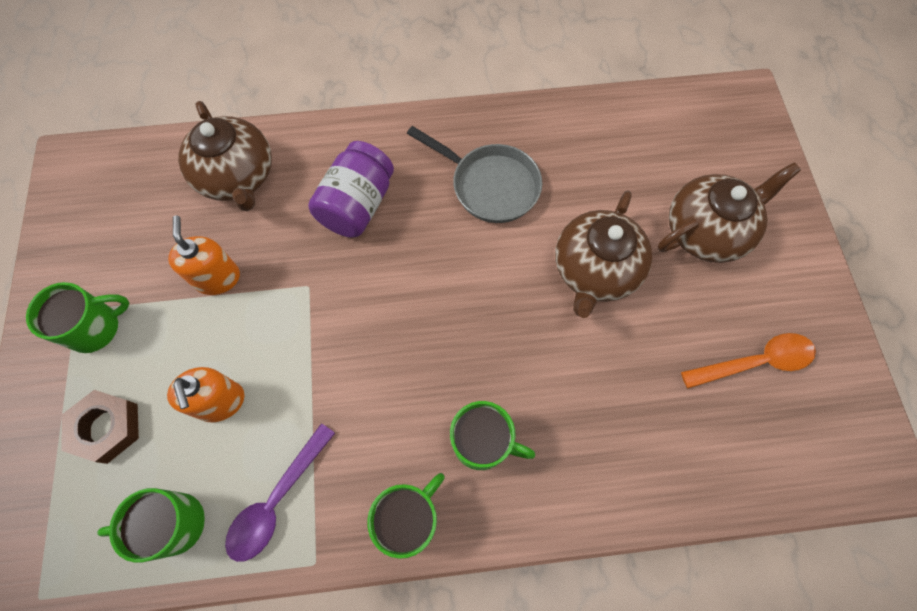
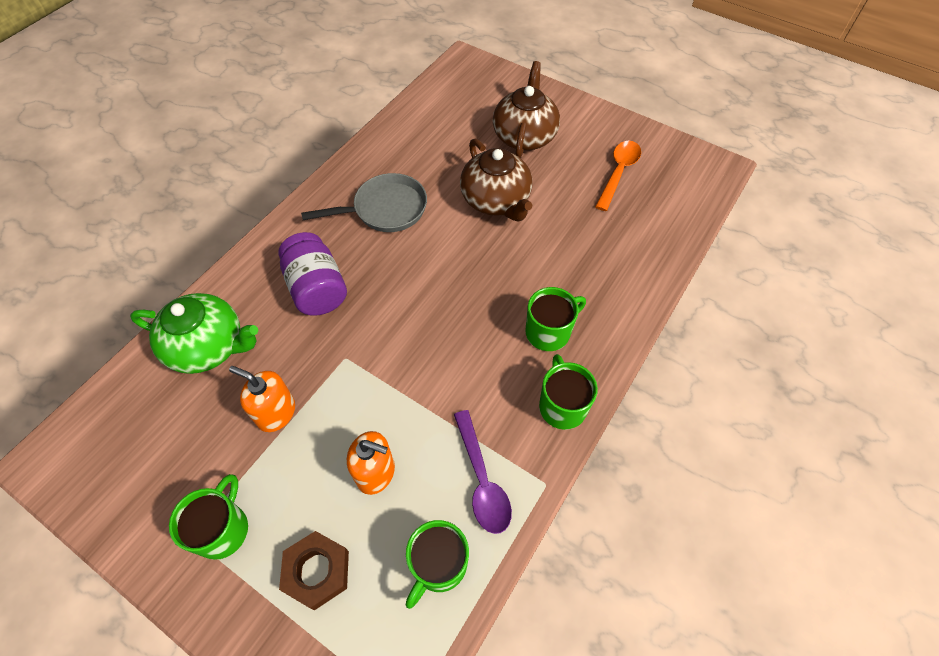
camera: 50 degrees left, 10 degrees down
(237, 177) = (209, 346): brown teapot -> green teapot

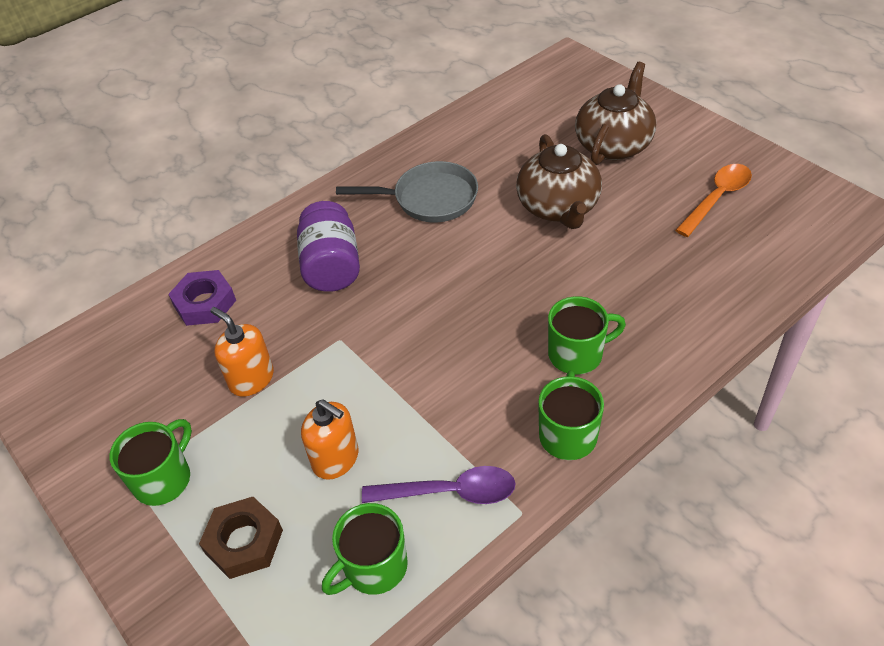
camera: 20 degrees right, 10 degrees down
(209, 346) = (205, 303): green teapot -> purple nut
(482, 480) = (450, 492): purple spoon -> purple spoon turned 90 degrees counterclockwise

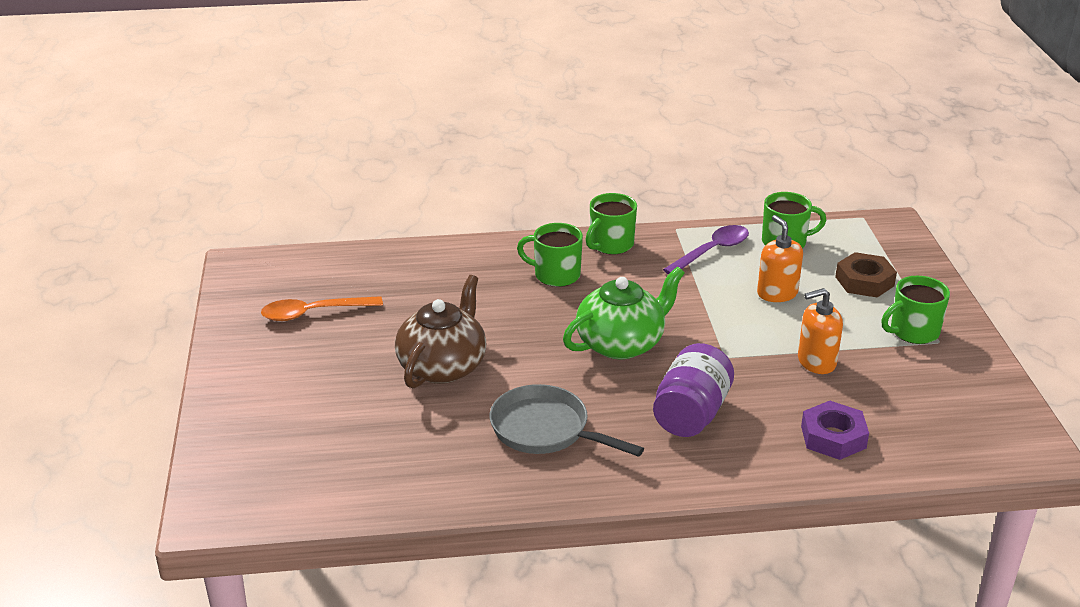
camera: 150 degrees left, 15 degrees down
(251, 379) = (816, 362): orange soap dispenser -> orange soap dispenser turned 90 degrees clockwise
(441, 304) = (621, 343): none -> green teapot
(450, 492) = (712, 251): purple spoon -> purple spoon turned 105 degrees clockwise
(613, 145) = (318, 394): brown teapot -> none

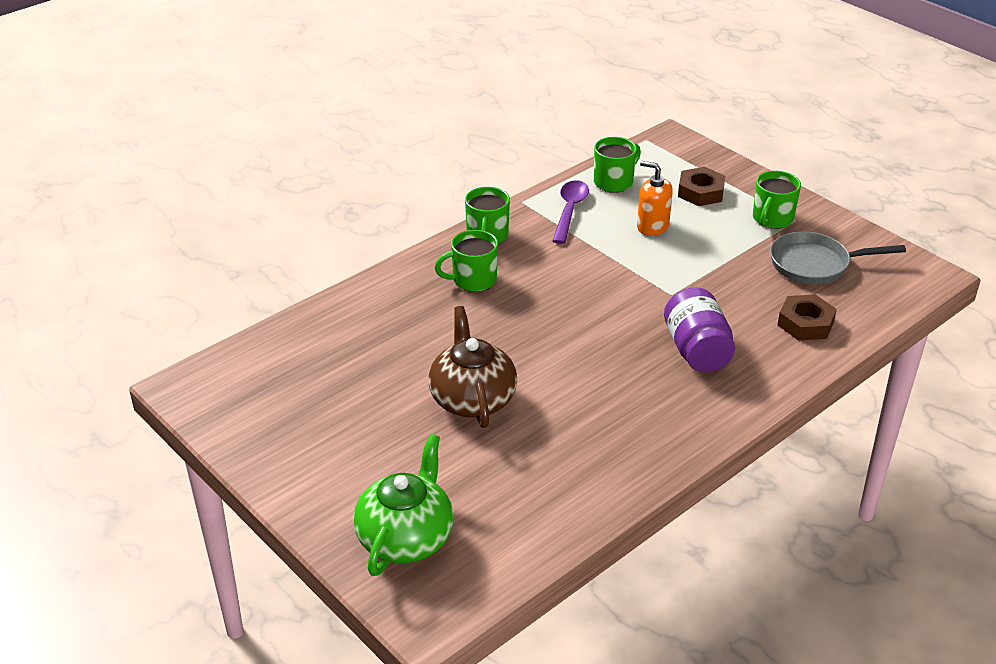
camera: 35 degrees left, 5 degrees up
(313, 313) = (306, 402): orange spoon -> none
(546, 430) = (610, 413): grey pan -> grey pan (815, 264)
(621, 343) = (587, 316): green teapot -> green teapot (406, 537)
(816, 362) = (735, 270): orange soap dispenser -> none
(833, 437) = (805, 323): purple nut -> brown nut

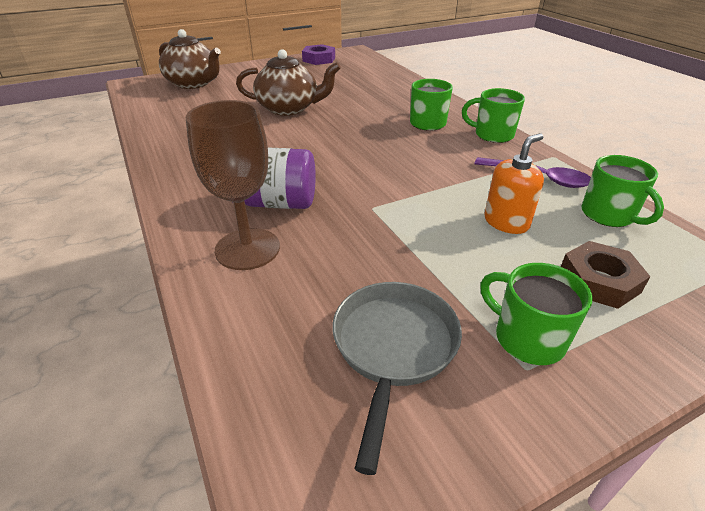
camera: 105 degrees right, 0 degrees up
(239, 420) = (319, 59): none -> purple nut
(406, 537) = (194, 83): green teapot -> brown teapot
(768, 347) = (247, 249): none -> brown goblet
(805, 323) = (269, 292): brown nut -> none

